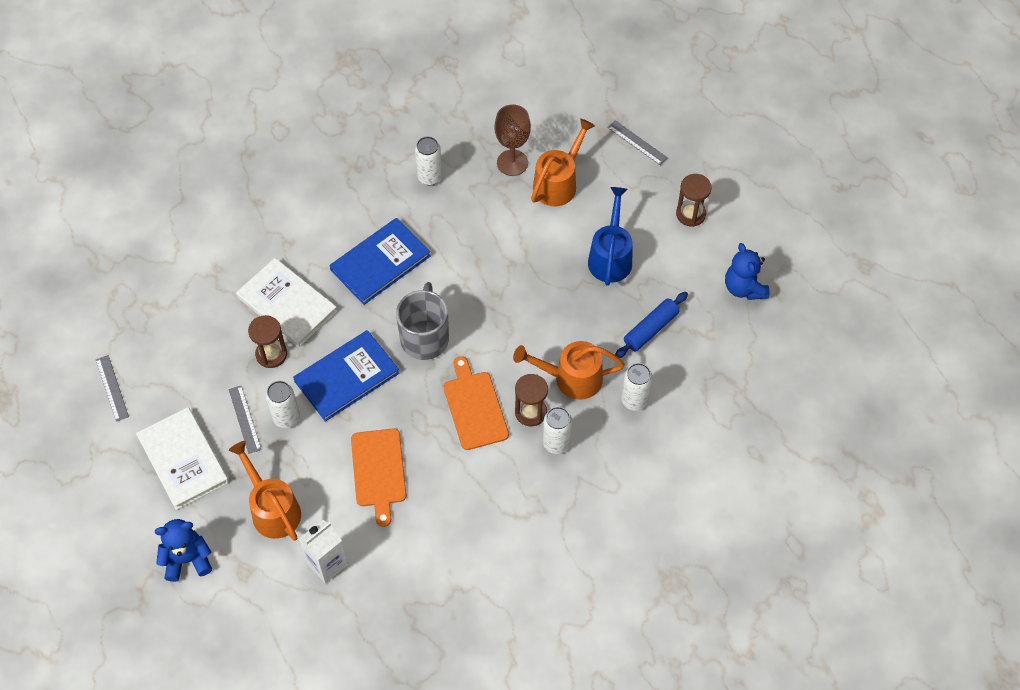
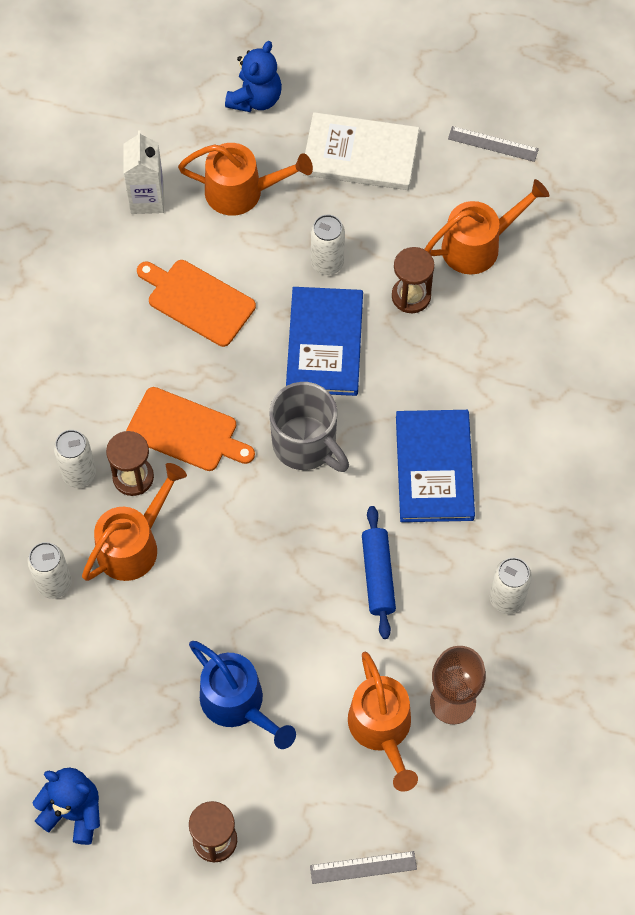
camera: 130 degrees right, 5 degrees up
(201, 343) = (479, 245): none -> orange watering can
(245, 419) = (358, 228): grey ruler -> none
(287, 304) = (459, 348): white book -> none
(650, 329) = (116, 669): blue rolling pin -> blue rolling pin (378, 576)

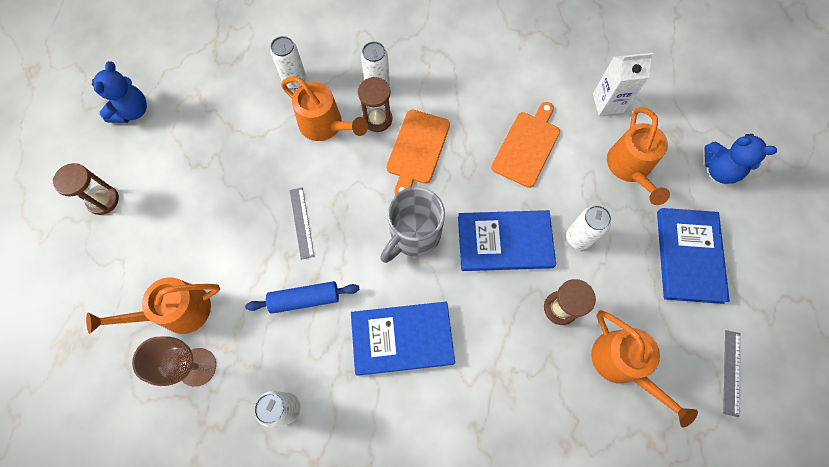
camera: 85 degrees right, 5 degrees up
(238, 704) = (202, 206): blue watering can -> none
(360, 154) = (689, 256): white book -> blue book
(363, 867) = (70, 305): grey ruler -> grey ruler (301, 222)

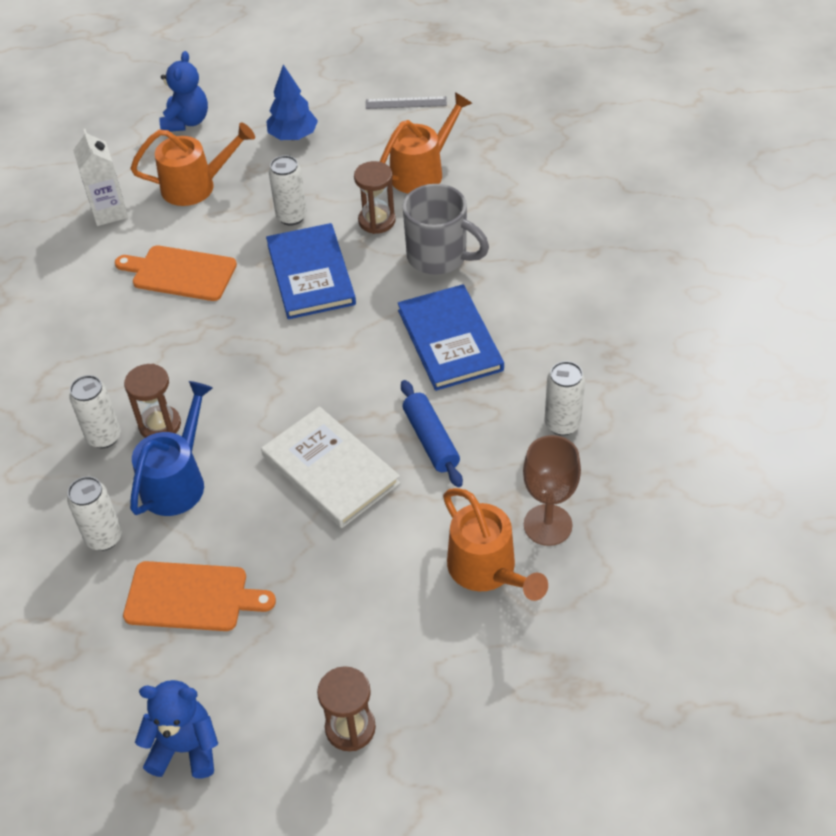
camera: 100 degrees left, 20 degrees down
(301, 222) = (330, 469): grey ruler -> white book
(326, 125) = (177, 480): orange watering can -> blue watering can
(414, 235) = (321, 354): grey mug -> grey mug (439, 257)
(417, 149) = (201, 374): orange cutting board -> orange cutting board (191, 597)
(689, 256) = (293, 136): blue book -> blue tree

